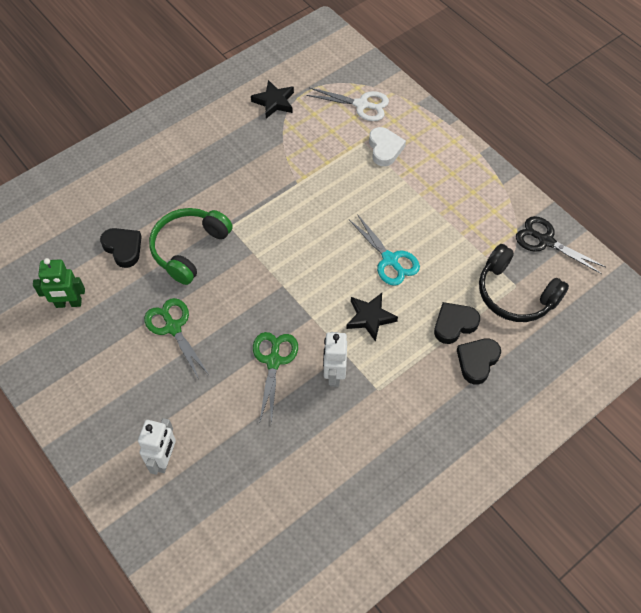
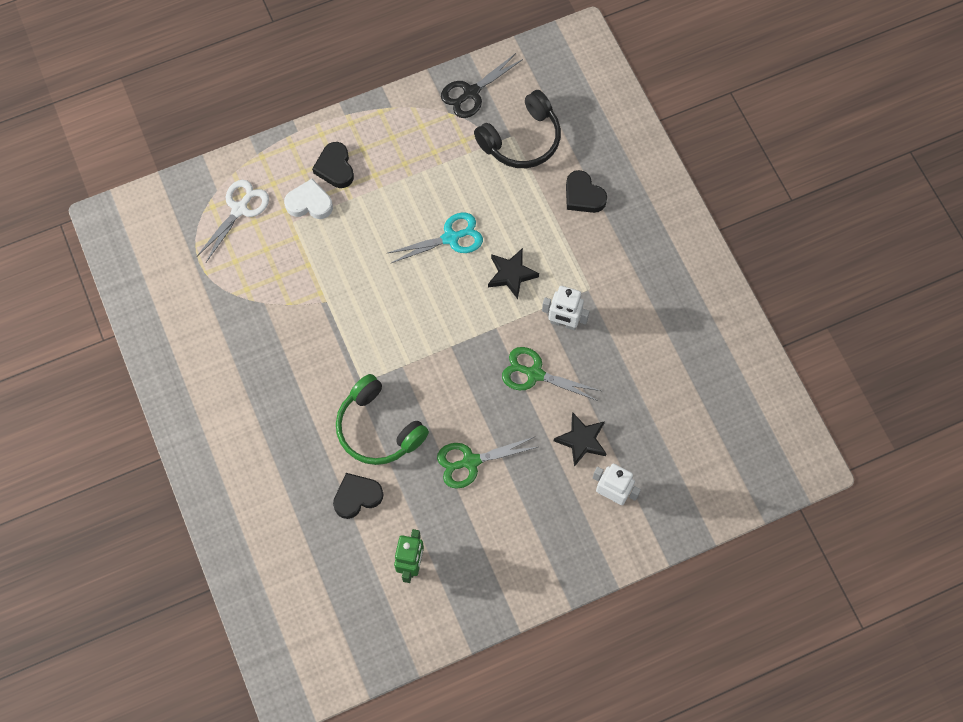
camera: 75 degrees left, 10 degrees up
(274, 102) = (203, 298): black star -> black star (581, 440)
(454, 324) = (539, 203): black heart -> black heart (335, 168)

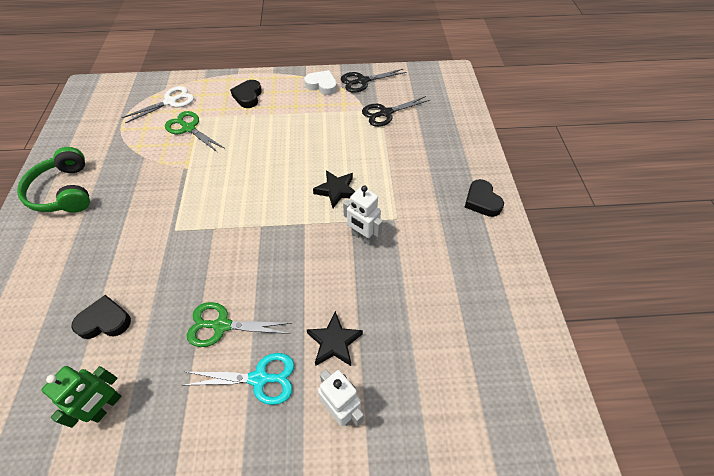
camera: 20 degrees right, 15 degrees down
(309, 203) = (218, 110): white heart -> white heart (322, 85)
(378, 428) = (162, 269): green headphones -> green headphones (64, 191)
(451, 238) = (303, 155): turquoise scissors -> turquoise scissors (259, 379)
(522, 140) = (385, 113): black headphones -> black scissors
(534, 374) = (319, 269): green scissors -> green scissors (189, 128)
(583, 195) = (417, 156): black heart -> black heart (482, 201)

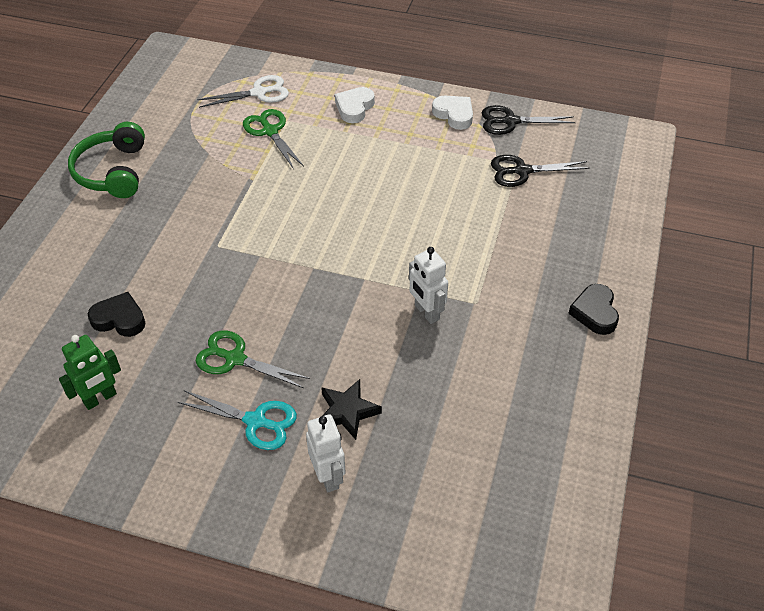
camera: 20 degrees right, 5 degrees down
(248, 96) = (354, 108): black heart -> white heart
(336, 191) = (417, 251): black star -> none

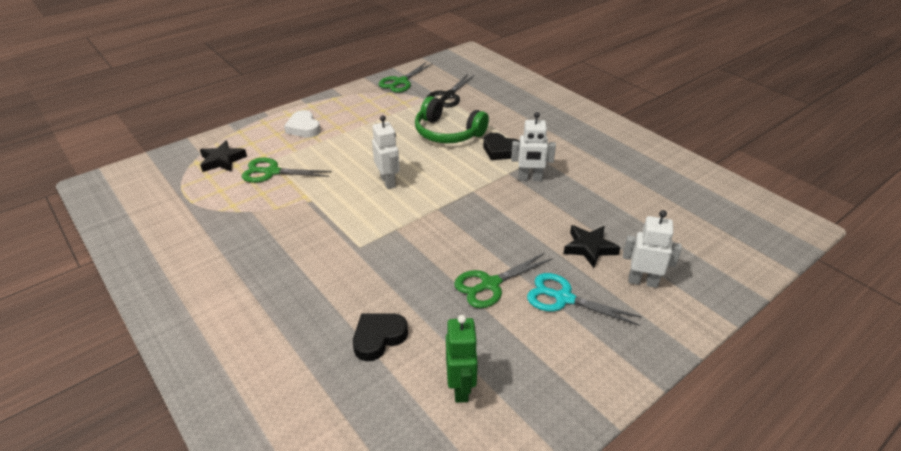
camera: 55 degrees left, 10 degrees down
(112, 171) = (192, 273): green headphones -> green headphones (447, 133)
(256, 421) = (563, 298): turquoise scissors -> turquoise scissors turned 120 degrees counterclockwise
(259, 93) = (222, 160): white scissors -> black star
(324, 212) = (388, 182): none -> white robot
(454, 115) = (367, 96): white heart -> none
(510, 121) = (401, 82): black scissors -> green scissors
(595, 312) = (587, 122): black heart -> black heart (500, 150)

